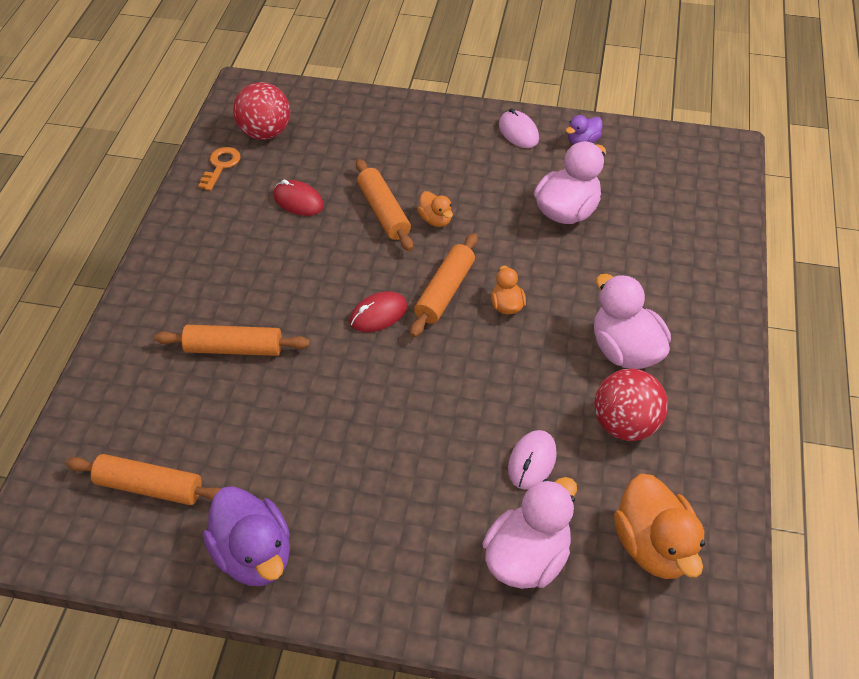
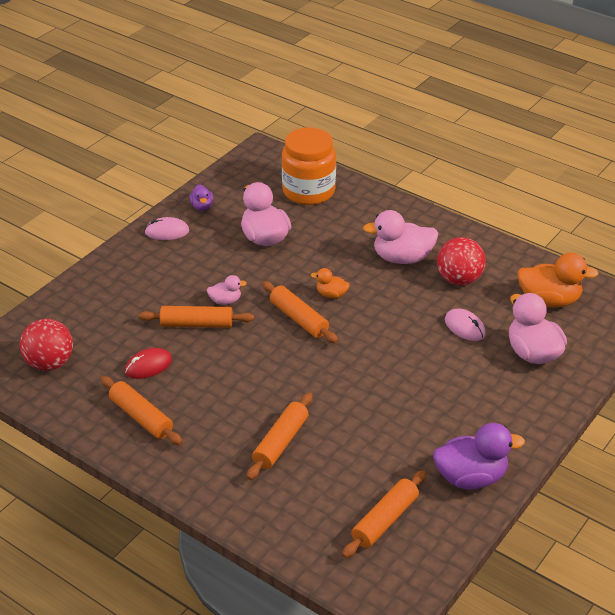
camera: 65 degrees left, 10 degrees down
(221, 166) = (69, 400): orange key -> none
(221, 225) = (141, 417): none -> orange rolling pin
(378, 314) = (298, 357): red mouse -> none
(435, 220) = (225, 301): orange duck -> pink duck
(685, 217) = (308, 191): none -> orange jar

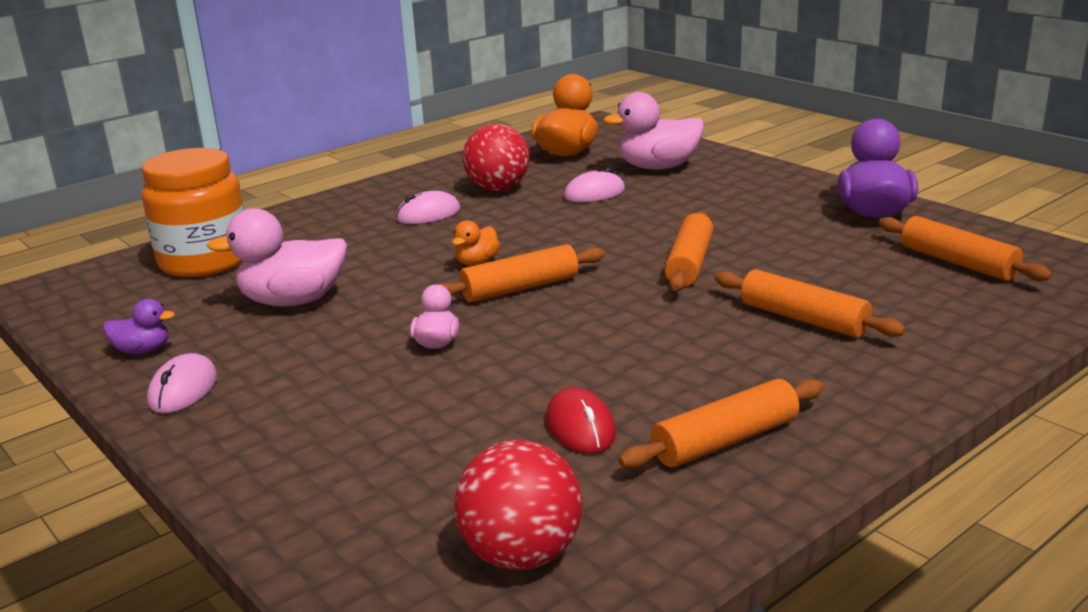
camera: 75 degrees left, 15 degrees down
(197, 324) = (485, 372): orange rolling pin -> orange rolling pin (689, 263)
(402, 258) = (428, 214): pink duck -> pink mouse

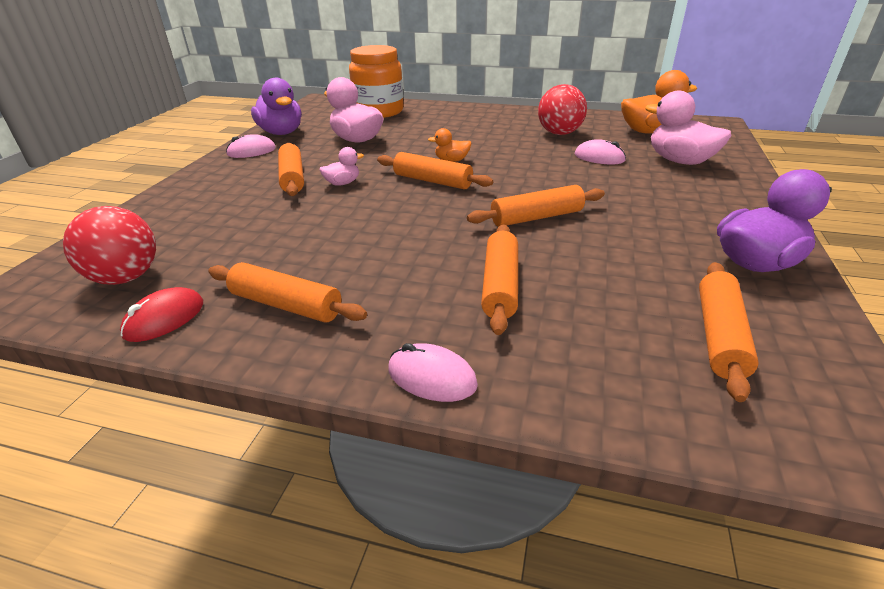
camera: 55 degrees right, 10 degrees up
(143, 350) = (281, 133): purple duck -> purple duck, size x1.94
(357, 374) = (292, 178): none -> orange rolling pin
(428, 214) = (496, 131): pink mouse -> pink mouse (432, 377)
(580, 427) = (274, 251): red mouse -> red mouse (164, 319)

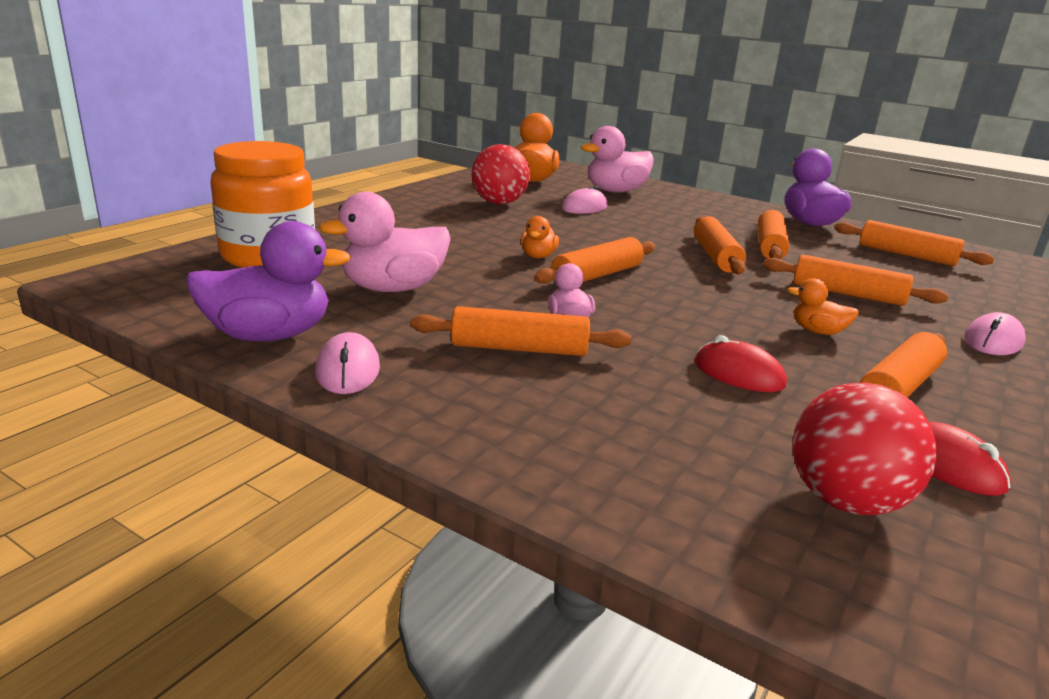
camera: 75 degrees left, 10 degrees down
(285, 239) = (738, 374): none -> red mouse
(384, 269) = (817, 331): none -> orange duck
(609, 241) = (770, 246): none -> orange rolling pin

